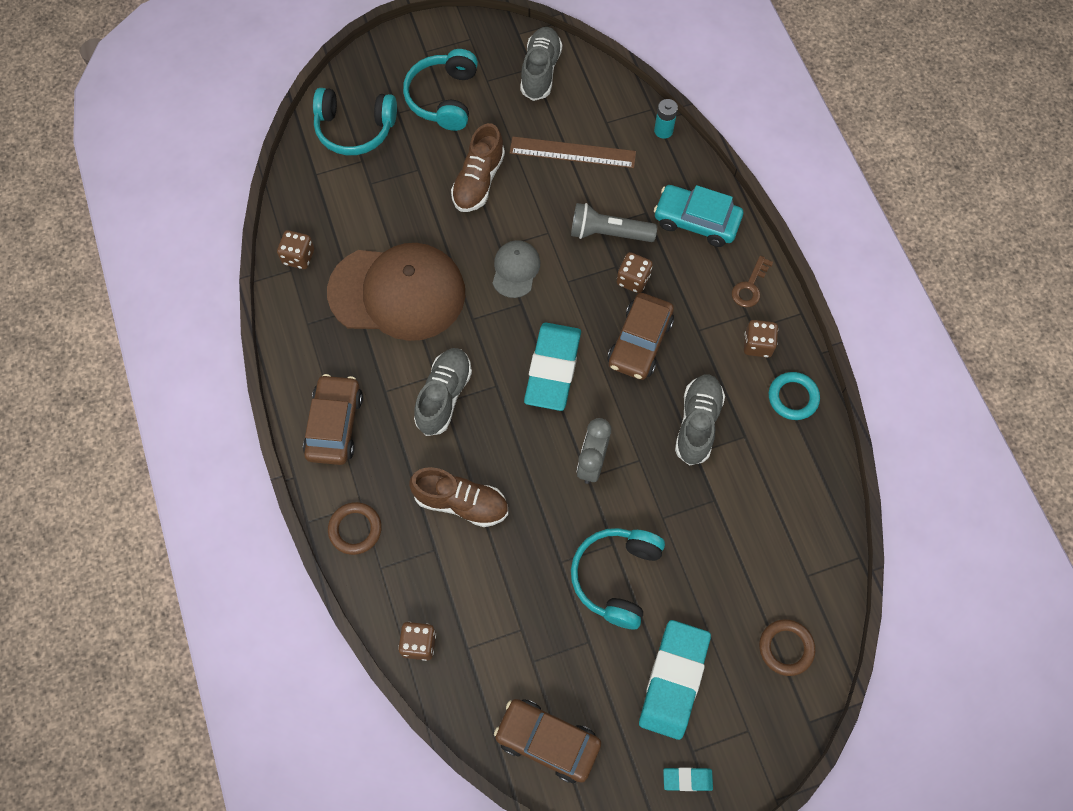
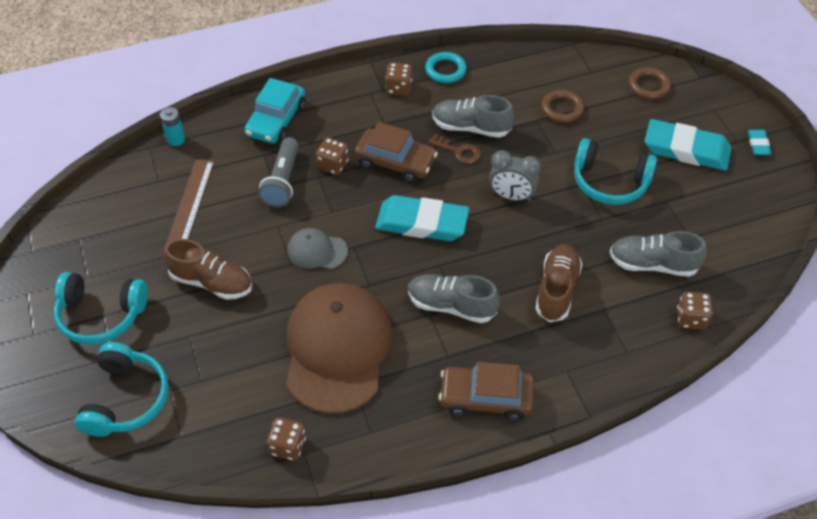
camera: 90 degrees left, 15 degrees down
(355, 529) = (592, 374): brown ring -> brown ring (562, 109)
(540, 71) = (86, 231): grey shoe -> grey shoe (653, 264)
(547, 741) = (752, 227): brown car -> none
(750, 286) = (344, 90): brown key -> brown key (458, 151)

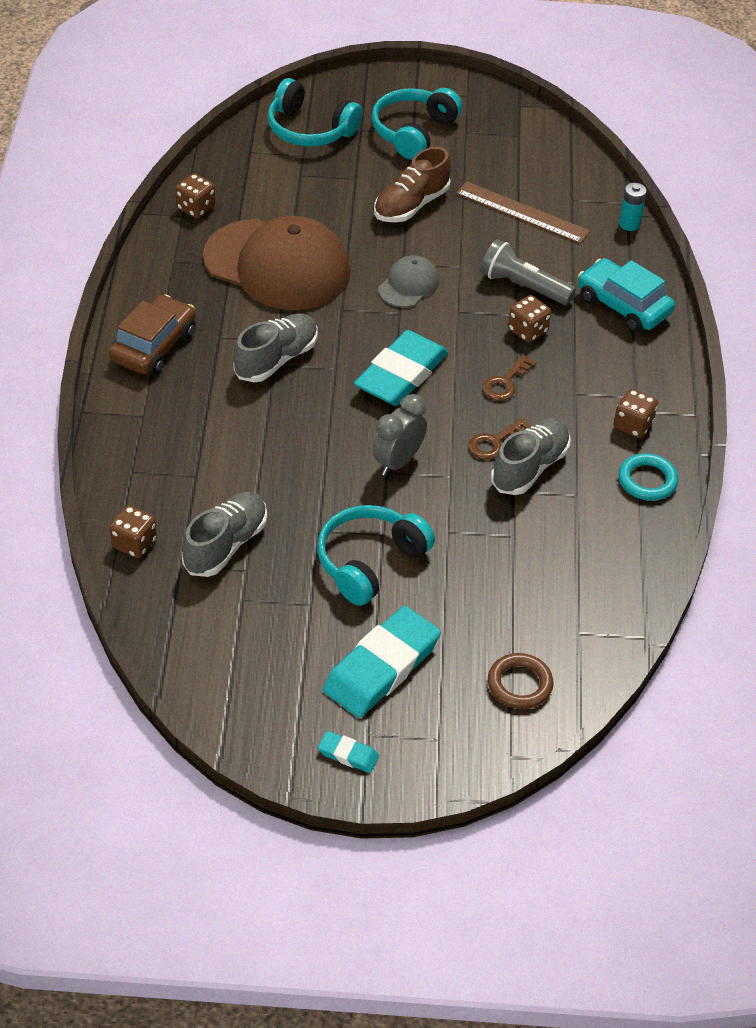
camera: 110 degrees right, 5 degrees down
(395, 162) = (505, 382): brown car -> brown key
(556, 290) = (244, 448): brown shoe -> none
(562, 109) = (520, 569): brown ring -> none

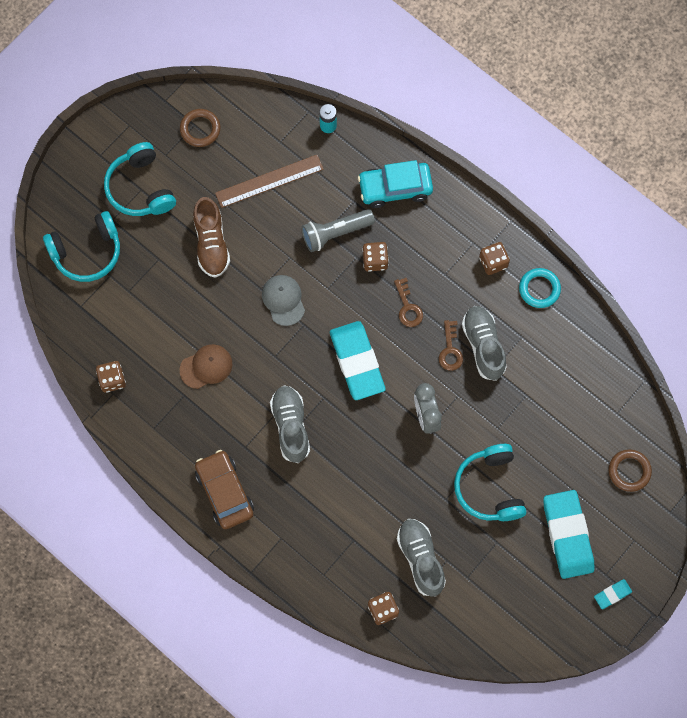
camera: 50 degrees left, 25 degrees up
(277, 265) = (206, 367): brown cap -> brown cap, size x0.46
(518, 141) = (200, 129): none -> brown ring

